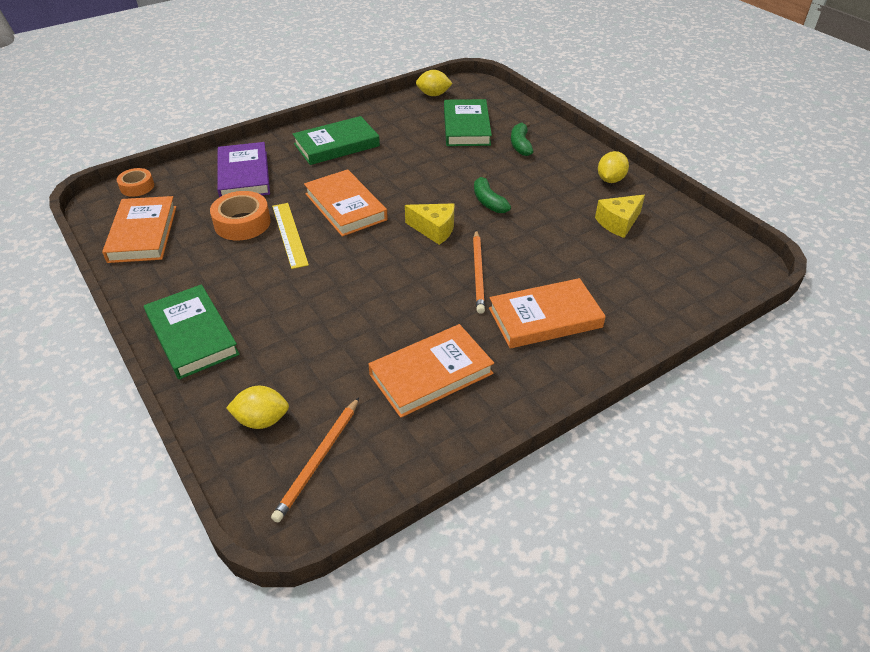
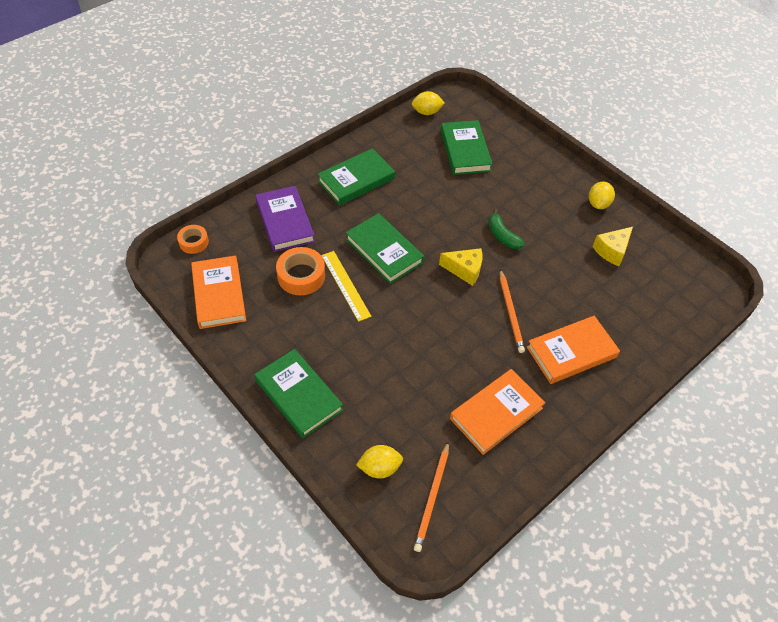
camera: 10 degrees left, 10 degrees up
(346, 207) = (384, 251): orange book -> green book
(520, 145) = (516, 169): green banana -> none

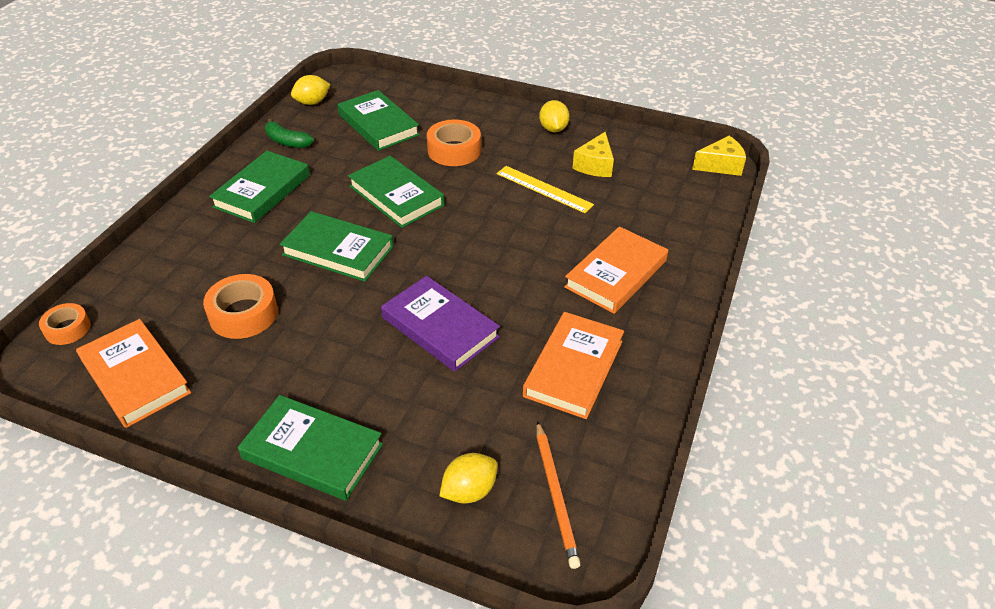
camera: 25 degrees left, 10 degrees down
(285, 221) = (190, 263): purple book -> purple book (440, 327)
(345, 285) = (308, 303): yellow ruler -> yellow ruler (544, 189)
(447, 220) = (396, 196): none -> green book
(465, 270) = (447, 237): yellow cheese -> yellow cheese (721, 165)
(502, 235) = (469, 190): green banana -> green banana (287, 141)
(509, 195) = (454, 150): none -> orange tape
(510, 312) = (525, 260): orange pencil -> none

